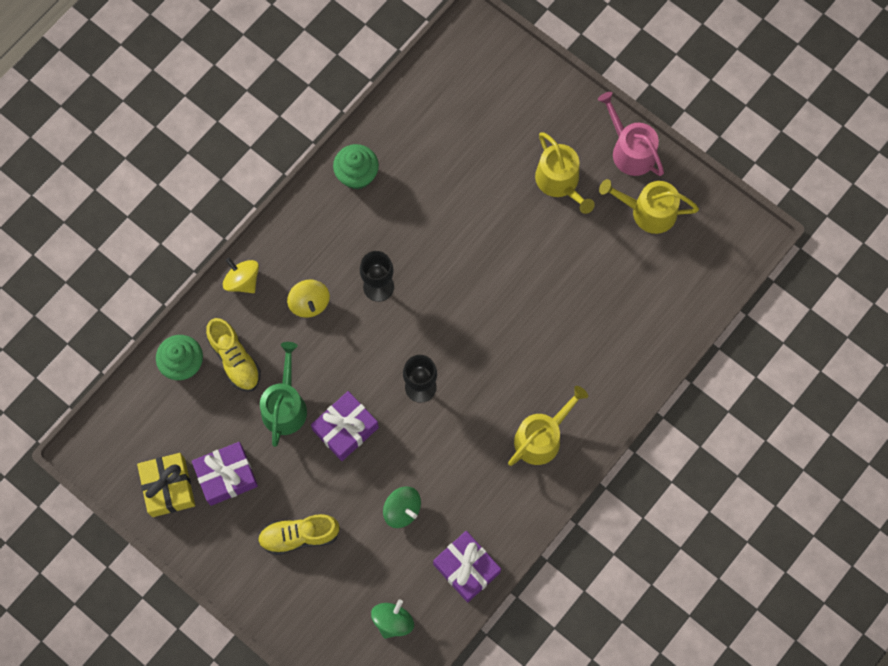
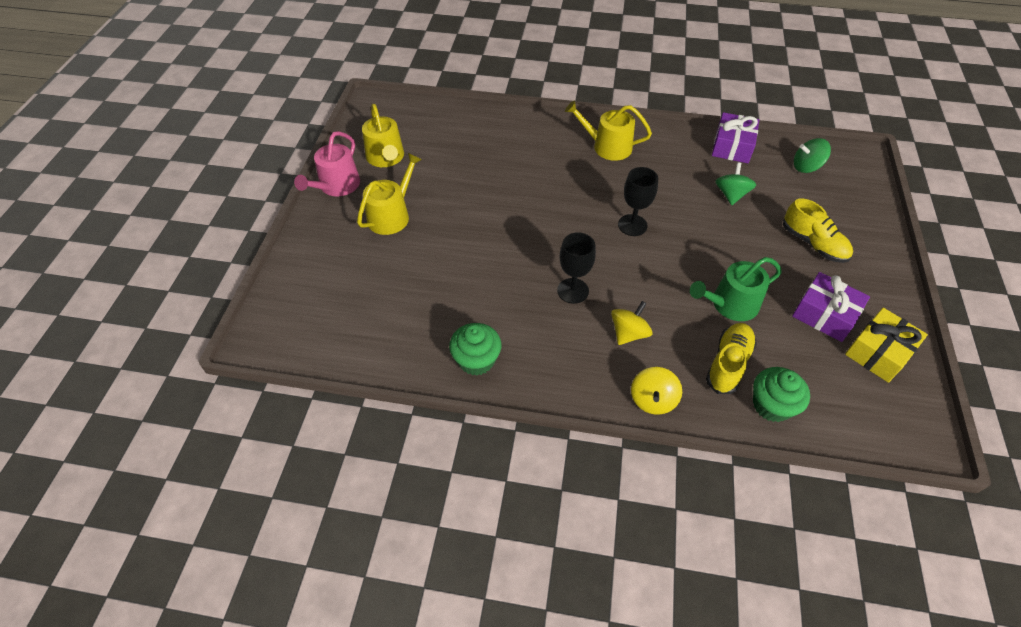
camera: 120 degrees left, 20 degrees down
(345, 429) = (708, 255): purple gift -> none

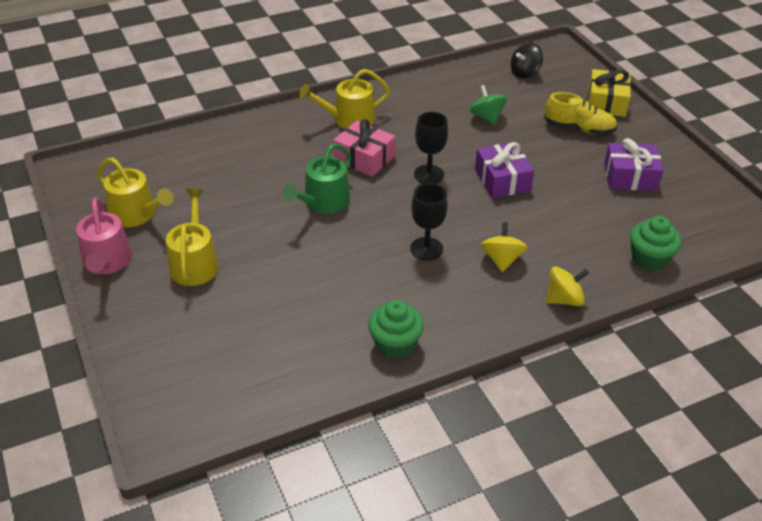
camera: 35 degrees left, 10 degrees down
(590, 186) = (364, 158): none -> pink gift
(652, 400) = (564, 299): yellow spinning top -> yellow spinning top turned 90 degrees counterclockwise
(728, 364) = (595, 245): yellow shoe -> none
(730, 304) = (558, 201): green watering can -> green watering can (323, 203)
(732, 146) = (454, 79): purple gift -> purple gift (502, 180)
(806, 167) = (525, 73): green spinning top -> black spinning top
(878, 352) = (687, 186): yellow gift -> yellow gift (606, 102)

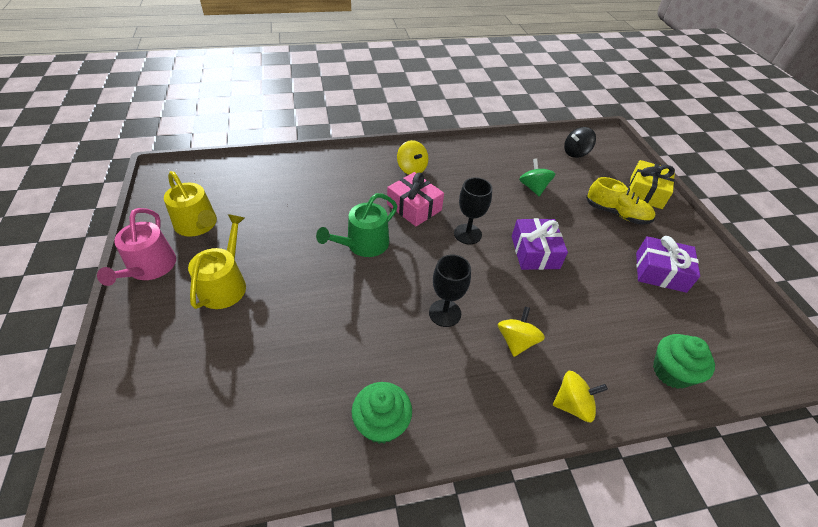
camera: 10 degrees right, 5 degrees up
(348, 119) = (412, 169): yellow watering can -> yellow spinning top

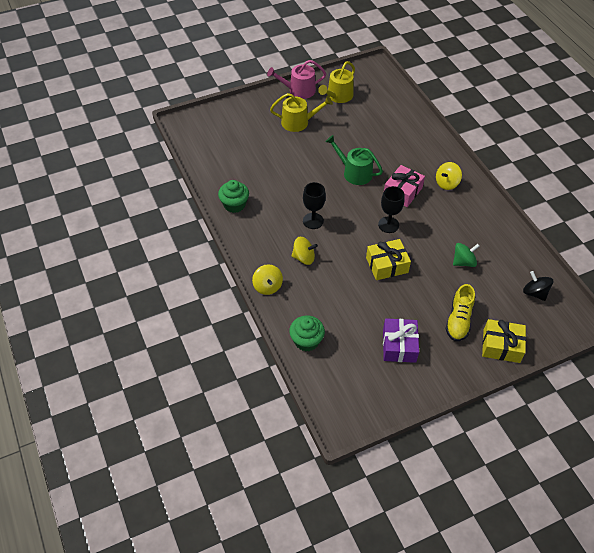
camera: 80 degrees right, 5 degrees up
(535, 252) = (387, 265): purple gift -> yellow gift

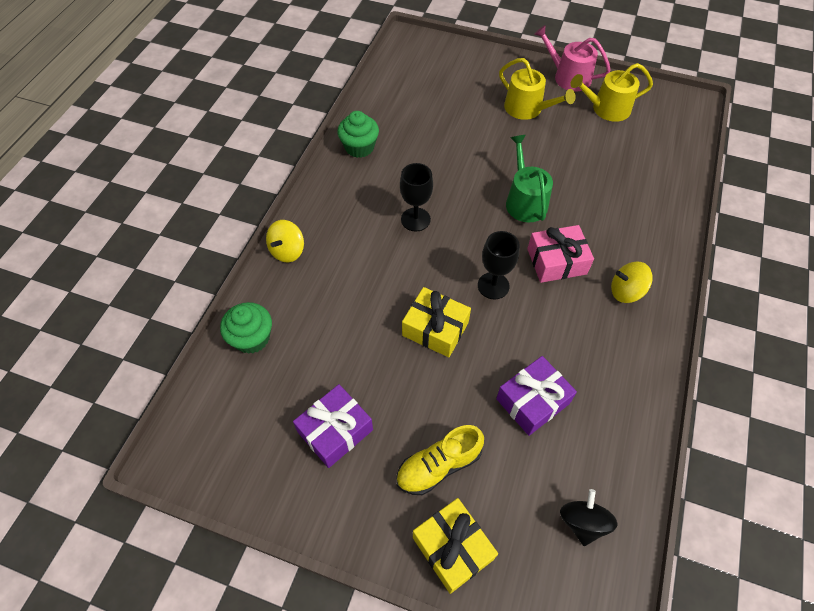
camera: 45 degrees right, 5 degrees up
(304, 258) = (358, 250): yellow spinning top -> none
(463, 262) = (532, 401): green spinning top -> purple gift

